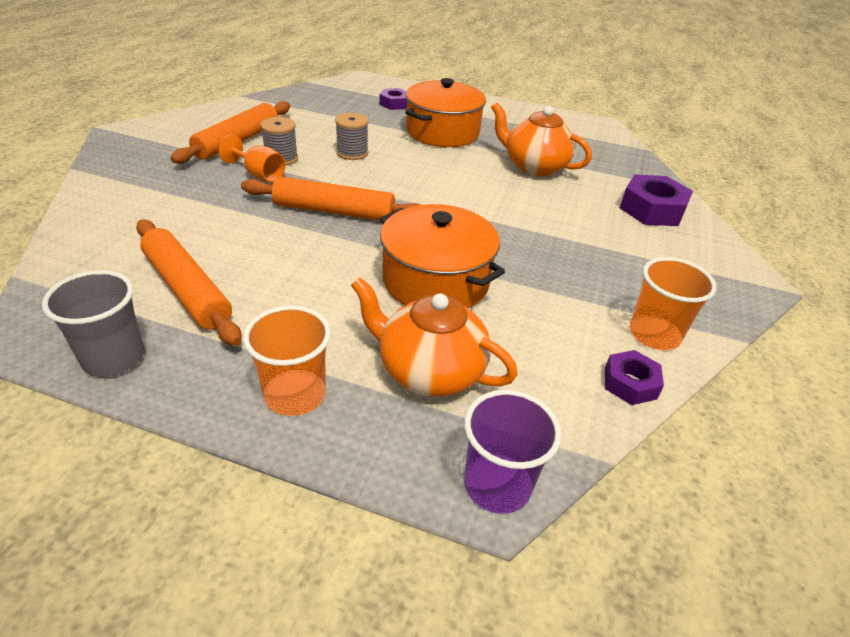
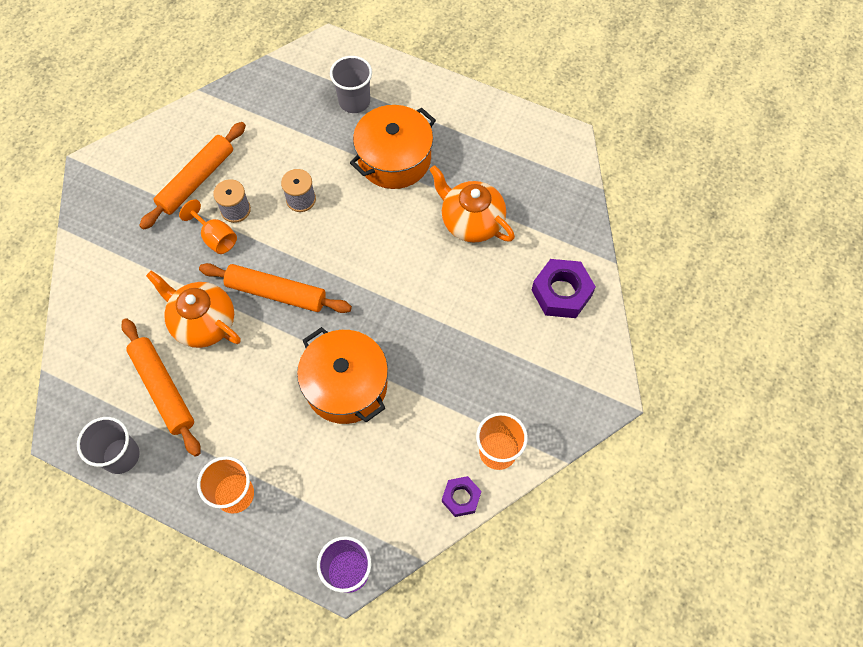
camera: 10 degrees right, 25 degrees up
(394, 104) = (354, 101): purple nut -> grey cup
(429, 371) = (324, 478): orange teapot -> orange teapot (203, 322)

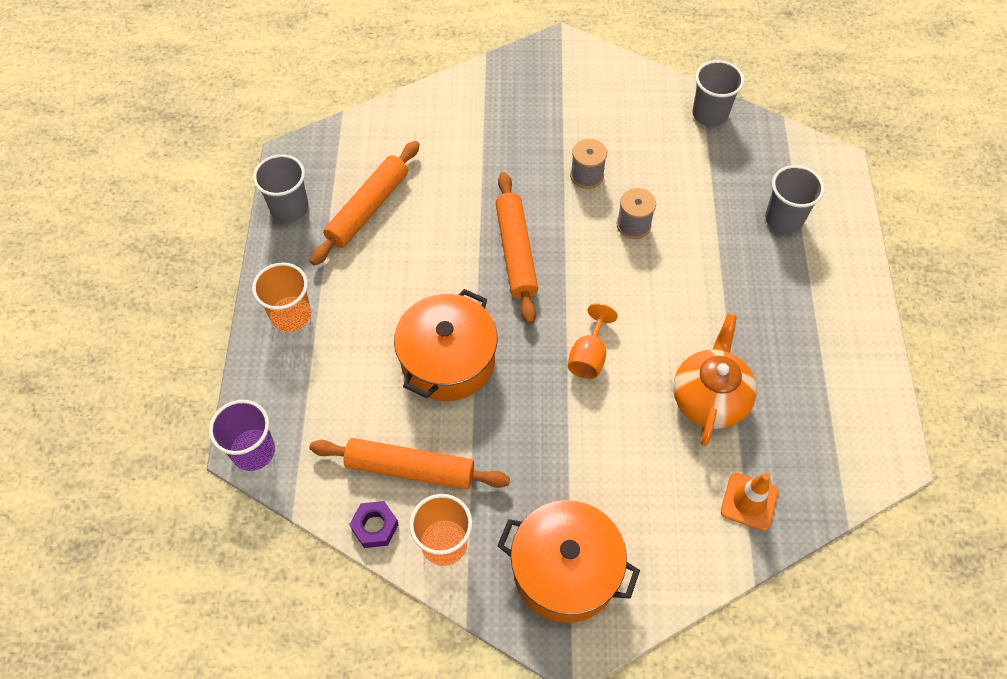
camera: 65 degrees right, 5 degrees down
(196, 180) = (599, 129): orange rolling pin -> orange rolling pin (410, 469)
(203, 322) = (451, 207): orange teapot -> none
(216, 238) = (546, 174): orange goblet -> orange goblet (589, 356)
(232, 99) = (710, 114): none -> grey cup
(394, 159) = (738, 288): orange pot -> orange pot (565, 570)
(558, 236) = (749, 501): none -> orange traffic cone
(561, 293) = (676, 535): purple nut -> none

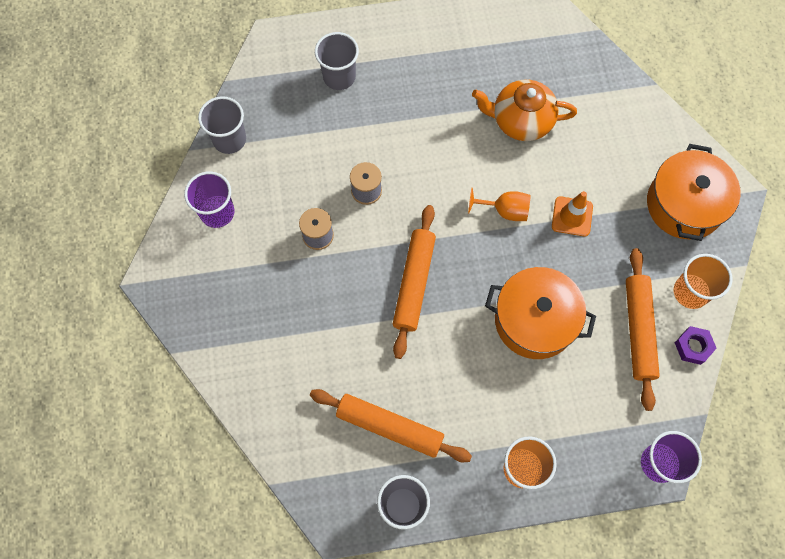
camera: 100 degrees left, 10 degrees up
(515, 252) = (414, 283): orange rolling pin -> orange rolling pin turned 60 degrees counterclockwise
(626, 97) = (217, 212): none -> purple cup
(749, 501) = (597, 90): orange traffic cone -> orange traffic cone (572, 216)

